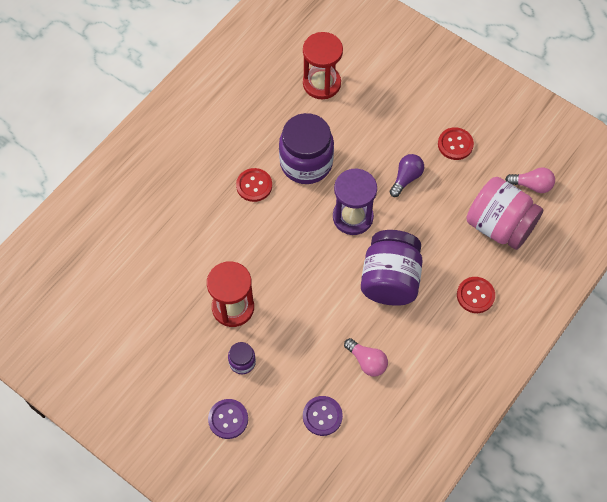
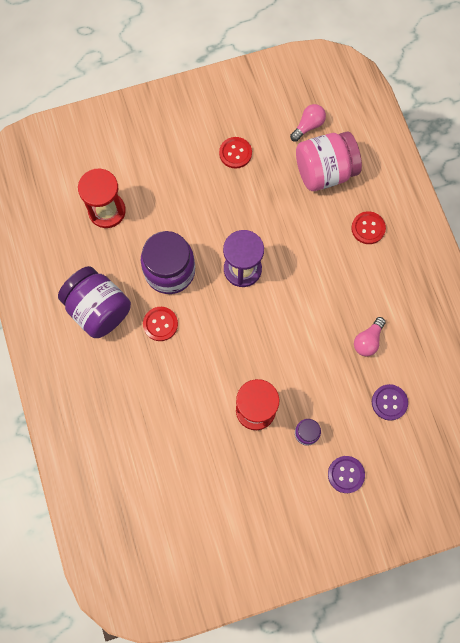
camera: 55 degrees left, 10 degrees up
(367, 361) = (368, 341): pink light bulb -> pink light bulb turned 135 degrees clockwise
(390, 280) = (314, 278): purple jar -> purple jar (98, 309)
(406, 178) = (238, 208): purple light bulb -> none

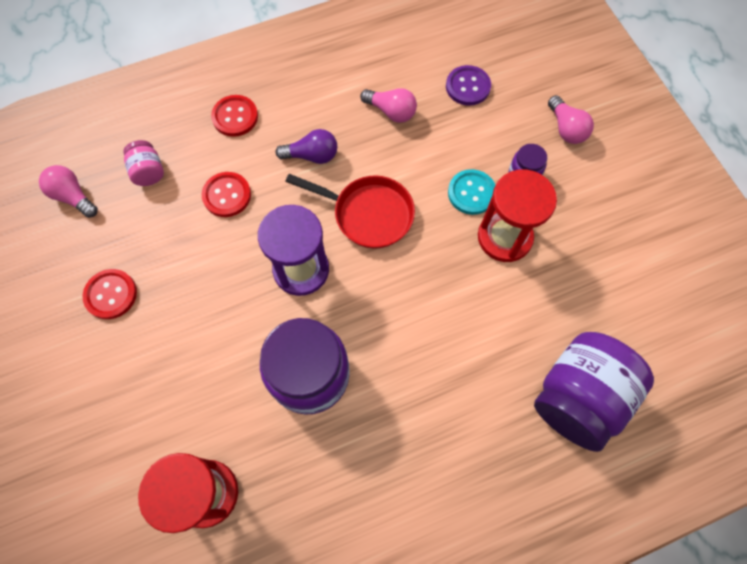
camera: 95 degrees left, 5 degrees down
(98, 309) = (382, 483): purple jar -> purple jar (578, 397)
(160, 324) = (396, 380): red button -> red button (227, 195)
(281, 316) = (368, 214): none -> red pan
(293, 392) = (471, 193): none -> turquoise button
(324, 172) = (148, 172): pink jar -> pink jar, size x0.46
(332, 281) = (312, 155): none -> purple light bulb
(346, 474) = (566, 129): purple button -> pink light bulb

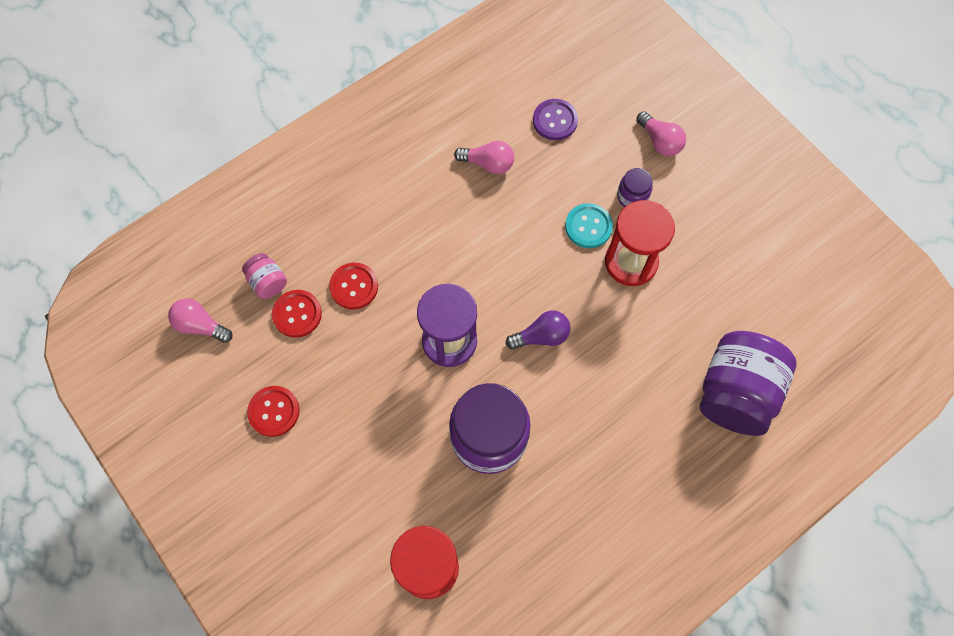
camera: 15 degrees left, 0 degrees up
(235, 117) = (335, 205): red button -> red button (297, 314)
(312, 155) = (424, 226): purple light bulb -> purple light bulb (541, 336)
(368, 214) = (496, 271): red pan -> none

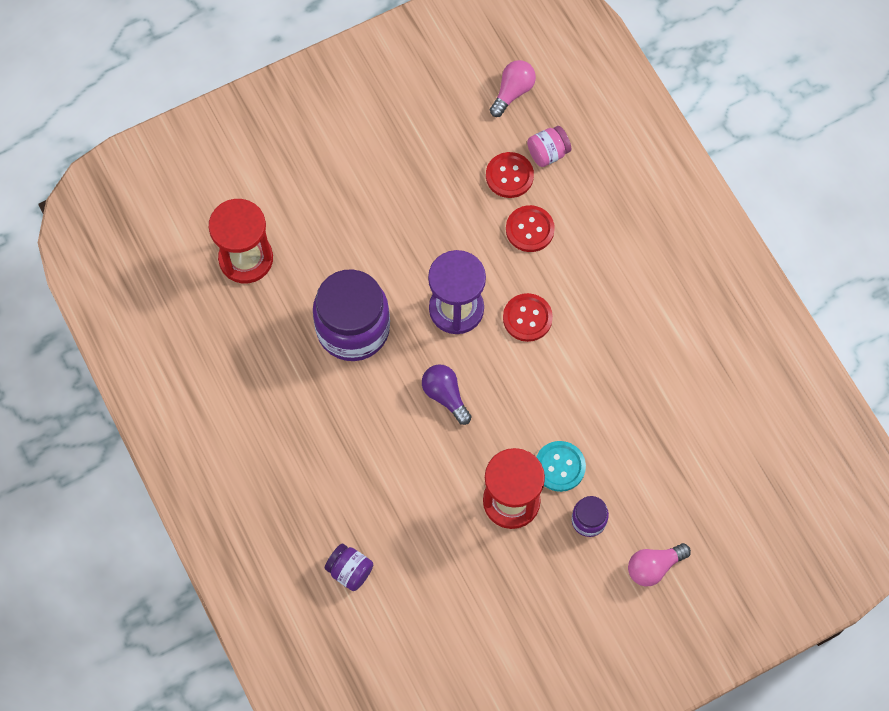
camera: 100 degrees right, 0 degrees up
(274, 411) = (415, 147): red button -> red button (527, 318)
(488, 164) = (651, 379): pink light bulb -> none
(541, 336) = (445, 396): purple light bulb -> purple light bulb turned 150 degrees clockwise
(555, 120) = (696, 458): purple button -> none
(735, 393) = (350, 571): purple jar -> purple jar, size x0.46

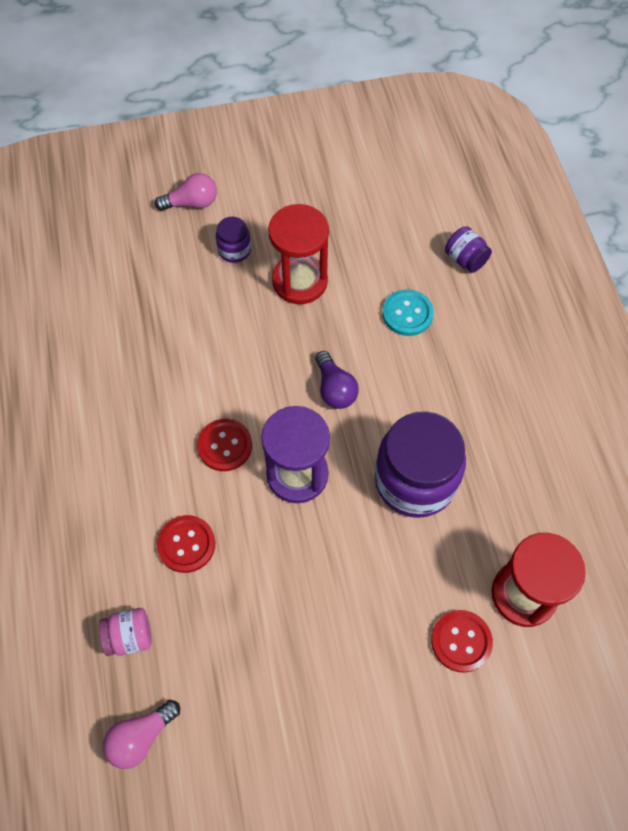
camera: 165 degrees left, 5 degrees down
(509, 176) = (186, 618): red button -> red button (461, 641)
(559, 467) = (244, 299): turquoise button -> turquoise button (407, 314)

